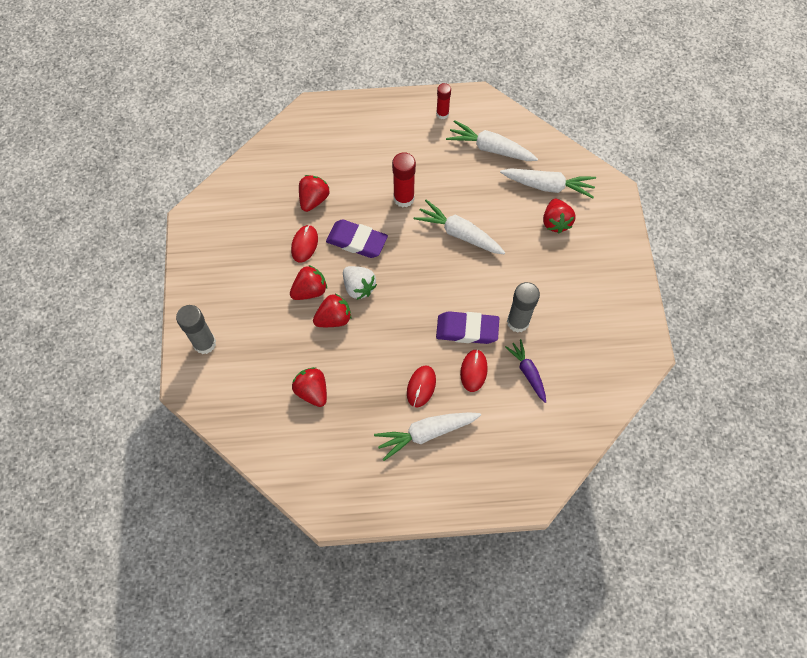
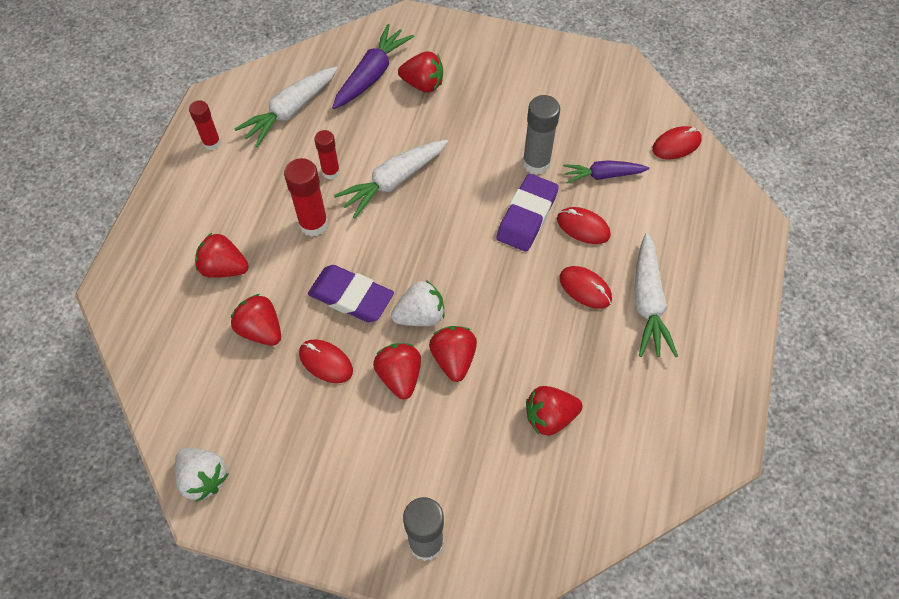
camera: 70 degrees left, 5 degrees down
(208, 209) = (204, 478): none -> white strawberry
(349, 161) = (224, 268): none -> red strawberry
(357, 241) = (351, 297): purple eraser -> purple eraser turned 75 degrees clockwise
(450, 192) = (331, 172): none -> red glue stick
(548, 186) = (372, 75): white carrot -> purple carrot
(583, 420) = (676, 145): none -> red mouse

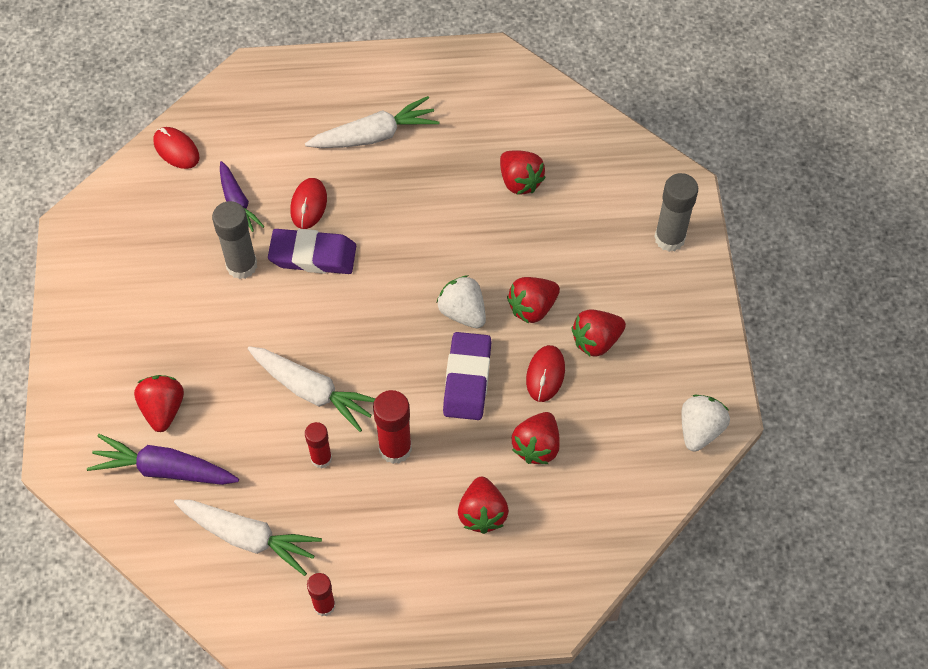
camera: 110 degrees left, 0 degrees up
(453, 359) = (496, 270): red strawberry -> red strawberry (596, 341)
(585, 288) = (379, 187): red mouse -> none

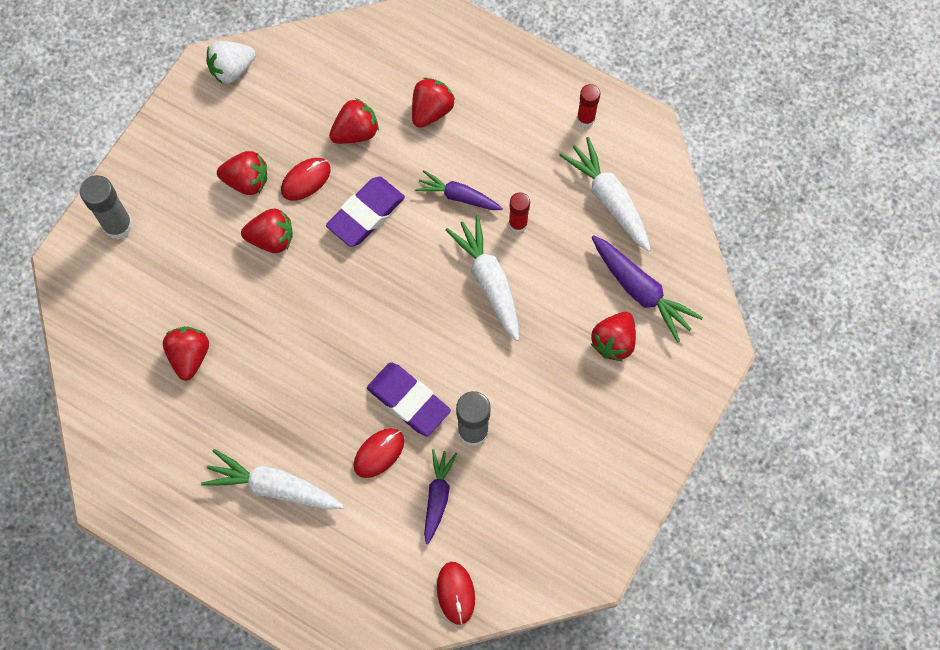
camera: 145 degrees left, 10 degrees up
(395, 448) = (458, 196): red glue stick -> purple carrot
(463, 312) = (327, 270): white strawberry -> none

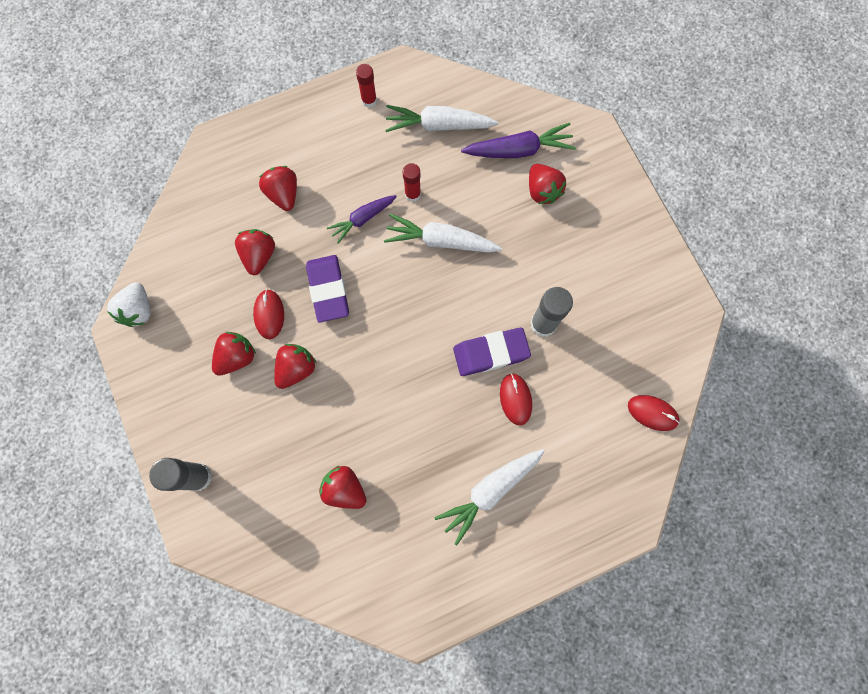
camera: 55 degrees left, 5 degrees up
(437, 496) = (574, 379): purple carrot -> none

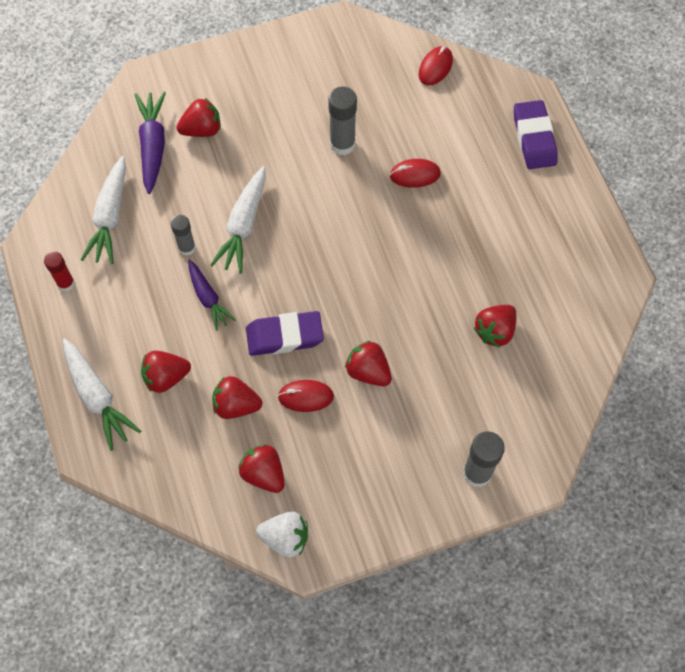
camera: 85 degrees left, 10 degrees down
(237, 357) = (350, 431): red strawberry -> red strawberry (263, 473)
(412, 194) = (187, 248): red glue stick -> grey glue stick
(490, 491) = (501, 204): white carrot -> white carrot (97, 397)
(491, 353) = (367, 191): purple eraser -> purple eraser (534, 138)

